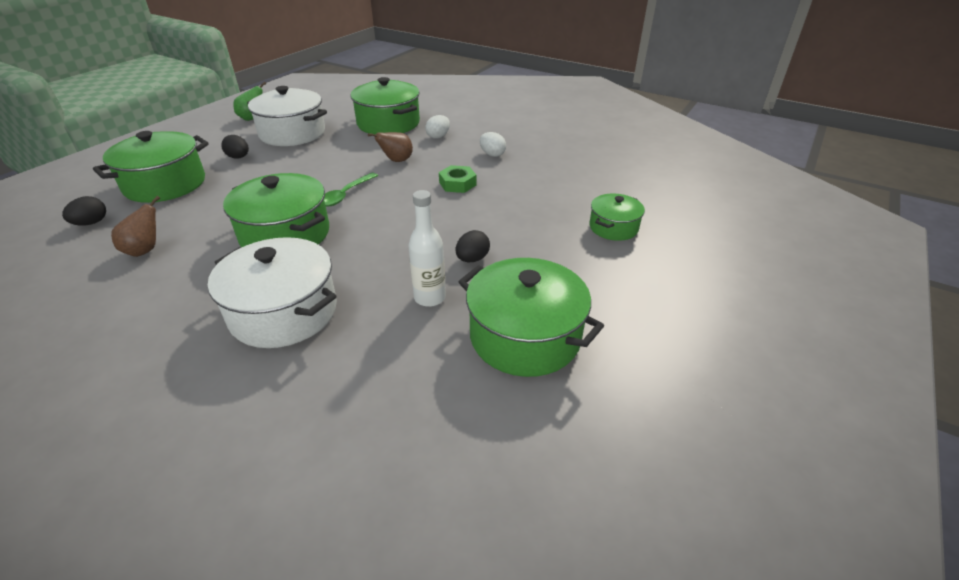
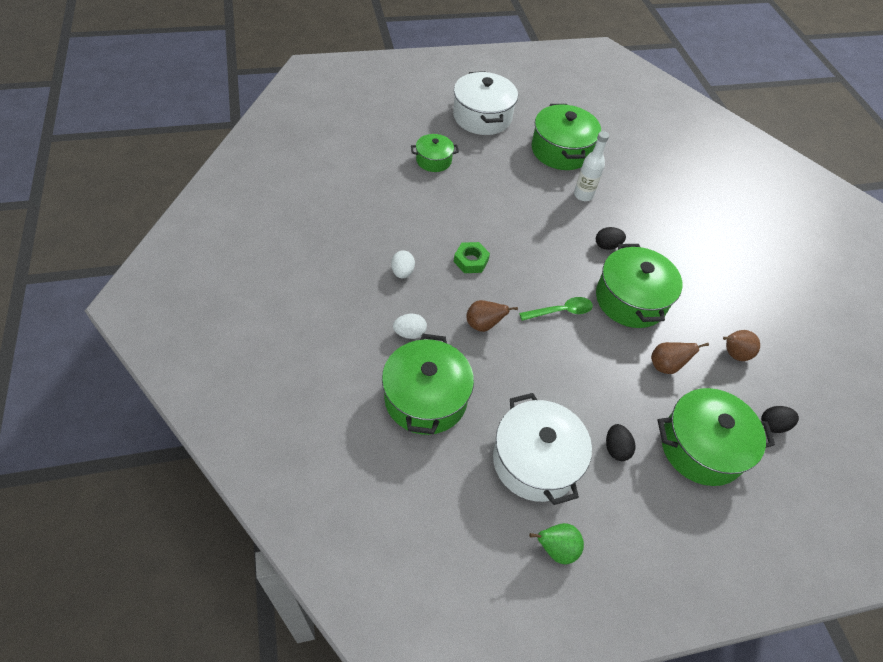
camera: 140 degrees left, 15 degrees up
(219, 210) = (665, 366): none -> brown pear
(284, 312) = (663, 239): white pot -> white pot (482, 117)
(472, 259) = (536, 199): black egg -> black egg (607, 246)

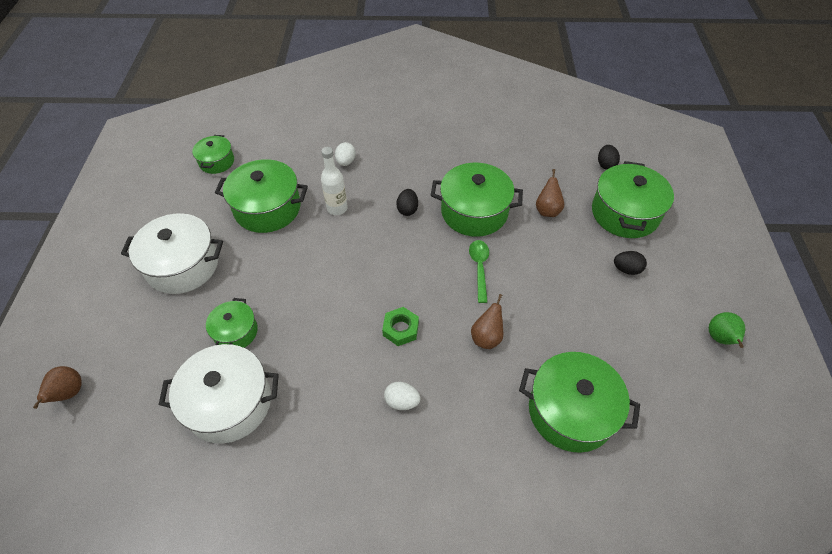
camera: 70 degrees left, 0 degrees up
(409, 333) = (488, 410): white egg -> white egg (346, 162)
(535, 461) = (639, 332): white pot -> white pot (229, 403)
(596, 108) = (217, 162): none -> green pot
(733, 354) = (539, 164): brown pear -> brown pear (69, 393)

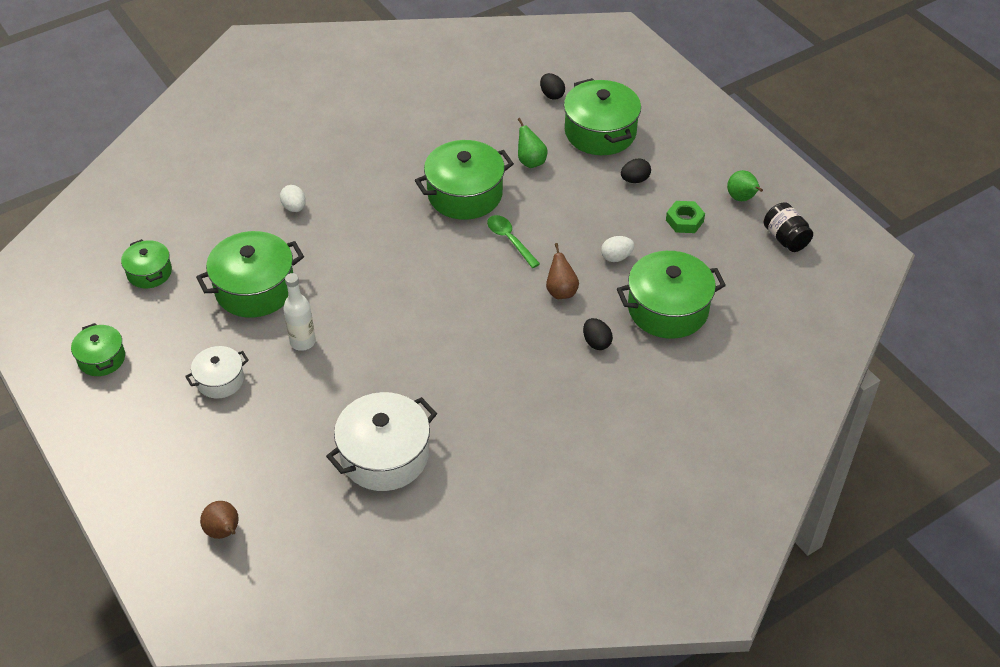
camera: 35 degrees left, 5 degrees down
(183, 265) = (220, 380): white pot -> white pot, size x0.57
(236, 332) = (334, 403): green pot -> green pot (101, 358)
(337, 208) = (328, 254): white bottle -> white bottle (302, 342)
(401, 329) = (483, 323): green nut -> green nut (684, 221)
(402, 401) = (531, 374): white egg -> white egg (616, 257)
(407, 209) = (399, 222): black egg -> black egg (596, 342)
(547, 210) = (530, 161): brown pear -> green pear
(741, 404) = (785, 238): none -> black jar

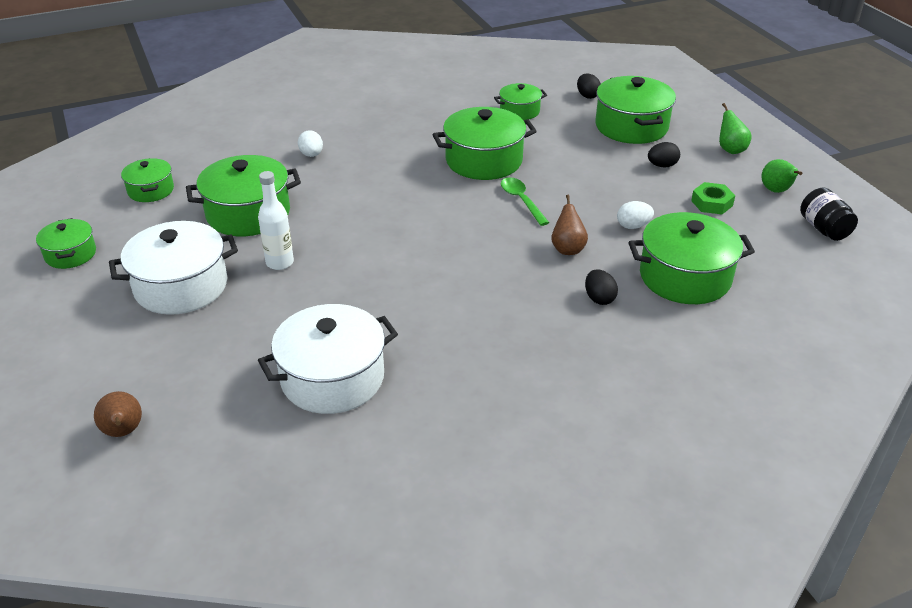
camera: 10 degrees right, 10 degrees down
(220, 380) = (181, 286): white pot -> white pot, size x1.77
(487, 124) = (519, 111): none -> green pot
(530, 161) = (556, 142): green pear -> green pear (730, 149)

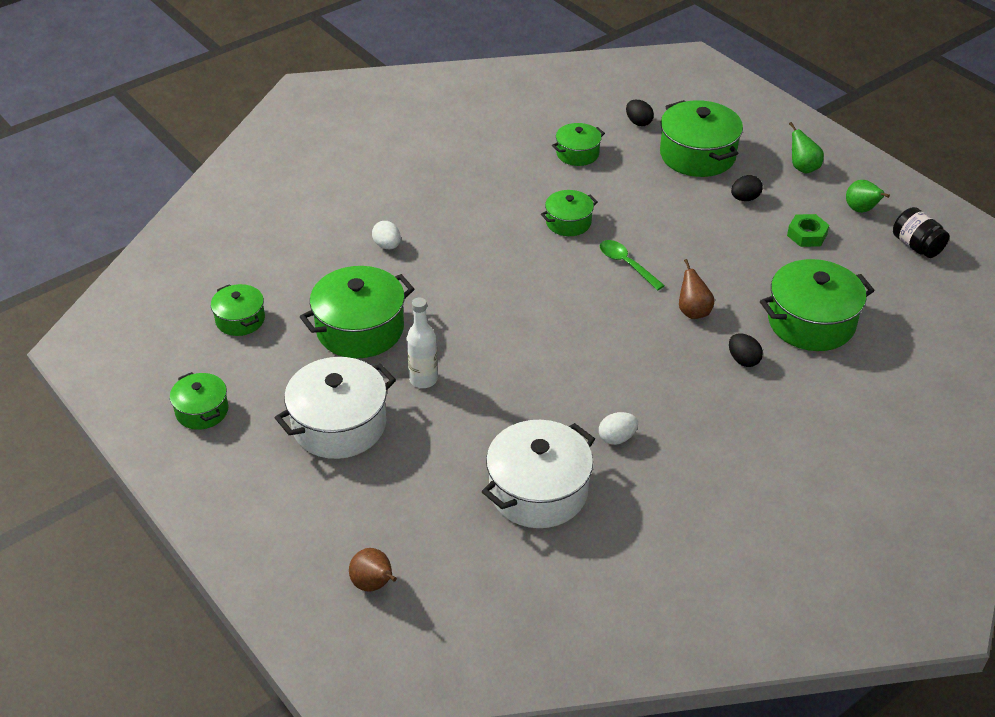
camera: 15 degrees left, 5 degrees up
(484, 160) = (568, 222): green pot -> green pot, size x0.57
(633, 226) = (744, 274): white egg -> white egg (617, 438)

